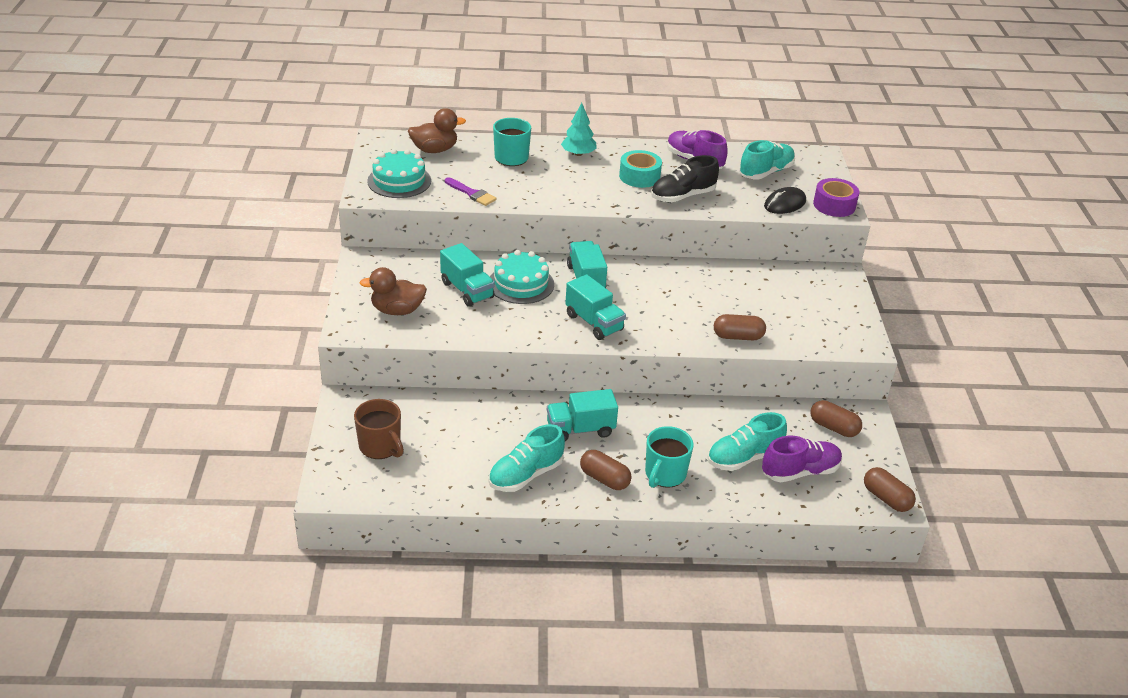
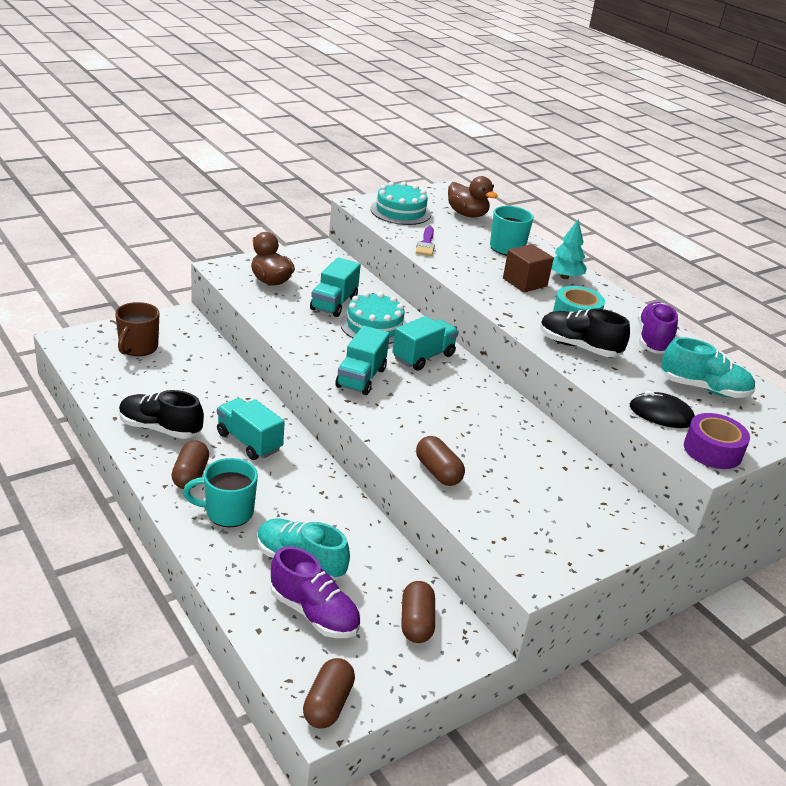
camera: 55 degrees right, 5 degrees down
(526, 475) = (160, 428): turquoise shoe -> black shoe
(573, 175) = (524, 282): none -> brown cube

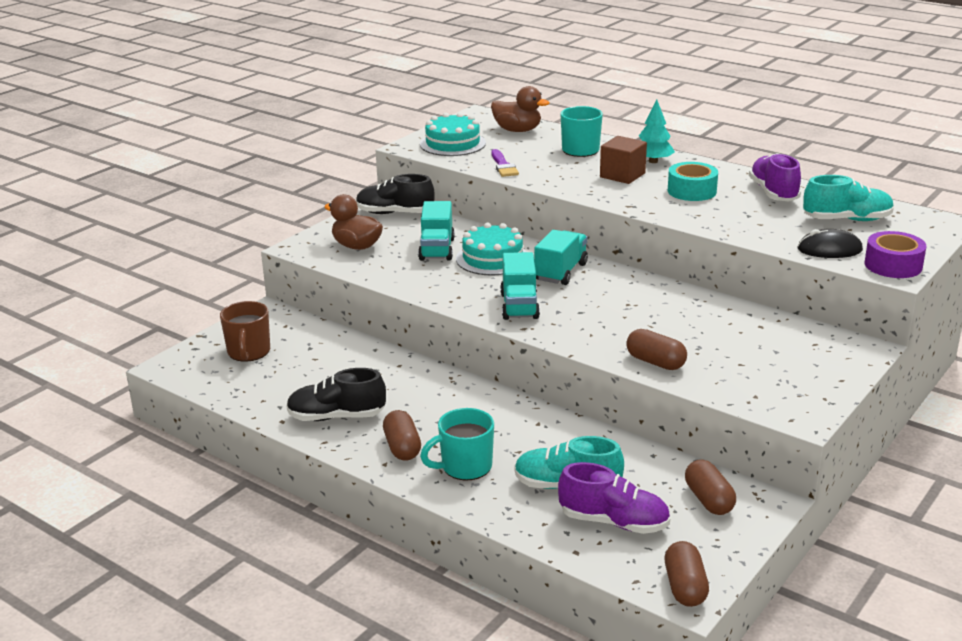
camera: 15 degrees left, 5 degrees down
(249, 442) = (433, 402): turquoise truck -> none
(578, 347) = (716, 216): black shoe -> black shoe (395, 213)

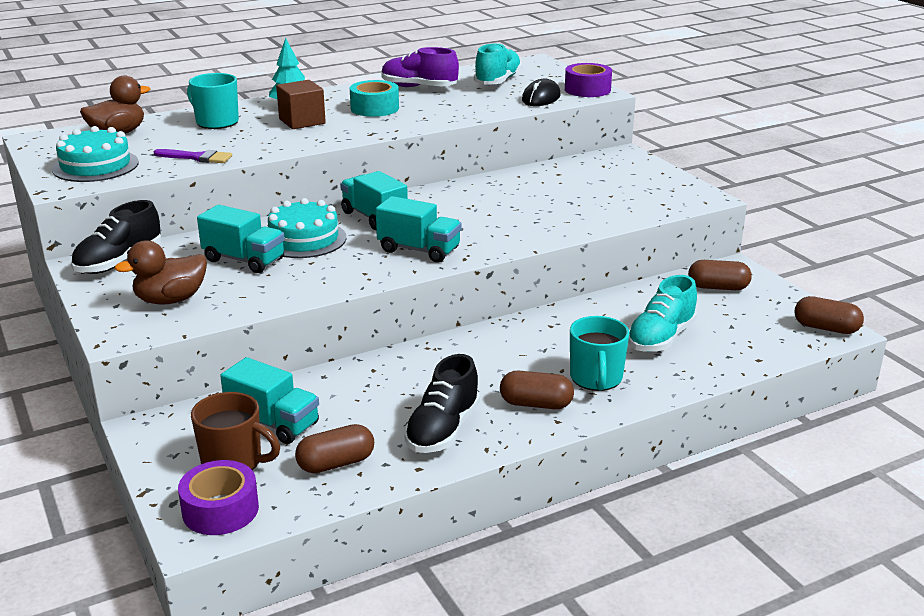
camera: 65 degrees left, 0 degrees up
(195, 365) = (220, 510): none -> purple tape
(301, 350) = (273, 423): none -> turquoise truck
(613, 522) = (726, 332): purple shoe -> none
(655, 362) = (580, 222): brown capsule -> brown capsule (336, 463)

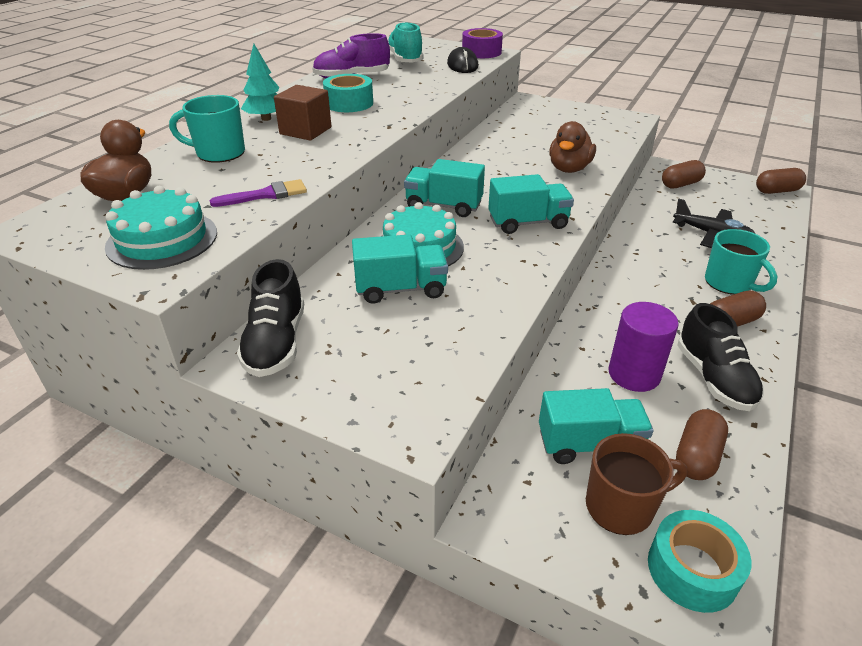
camera: 35 degrees left, 10 degrees up
(170, 300) = (400, 363): brown duck -> brown duck (569, 169)
(220, 510) = (692, 570): purple tape -> turquoise tape
(382, 401) = (634, 374): none -> purple cylinder
(660, 338) = (712, 234): turquoise shoe -> black plane

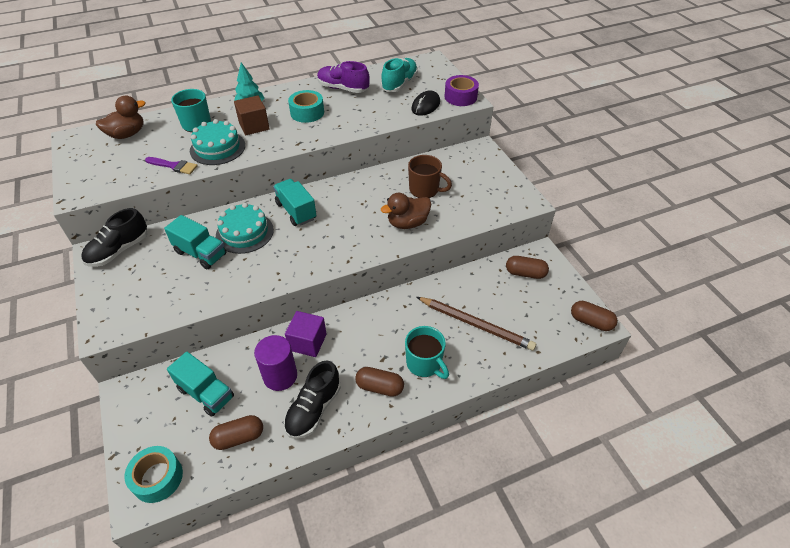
camera: 40 degrees right, 10 degrees up
(162, 239) = (104, 172): turquoise cake -> turquoise cake (217, 148)
(528, 223) = (319, 250): turquoise truck -> none
(606, 330) = (308, 342): none -> purple cube
(621, 506) = (174, 430): brown mug -> brown mug (425, 190)
(712, 234) = (476, 324): black plane -> brown pencil
(729, 283) = (424, 364): turquoise mug -> turquoise mug turned 45 degrees counterclockwise

